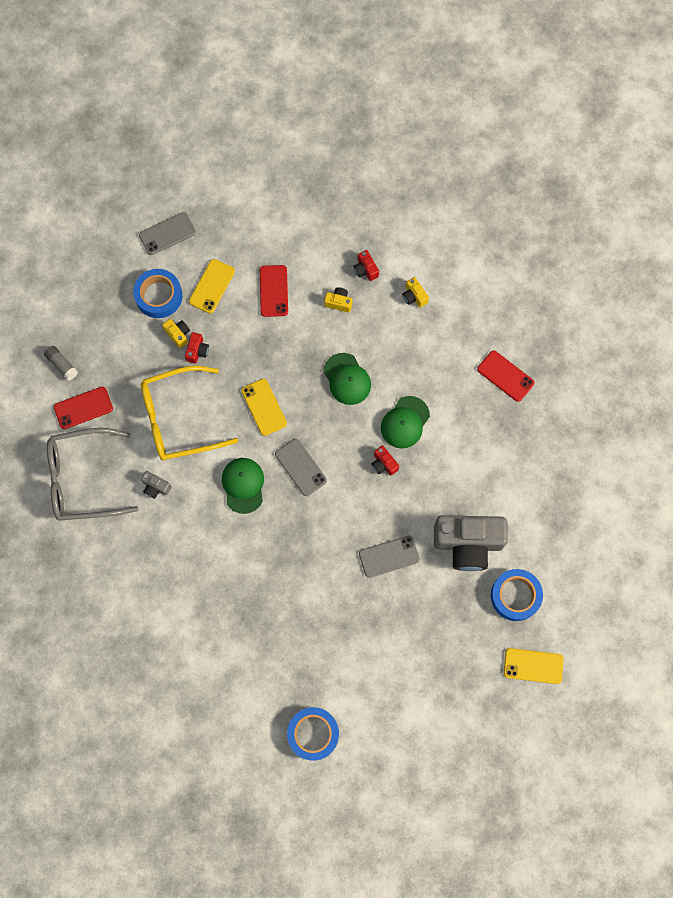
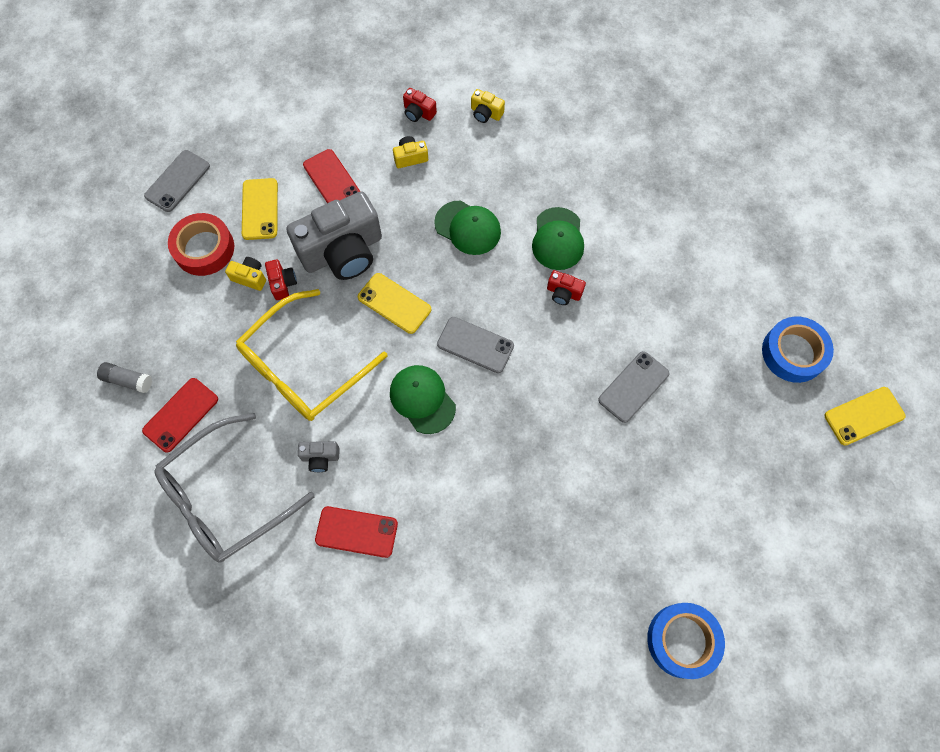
camera: 30 degrees left, 5 degrees down
(159, 296) = (204, 248): blue tape -> red tape
(468, 543) = (707, 326): grey camera -> grey camera (343, 251)
(505, 376) = (629, 142): red phone -> red phone (356, 532)

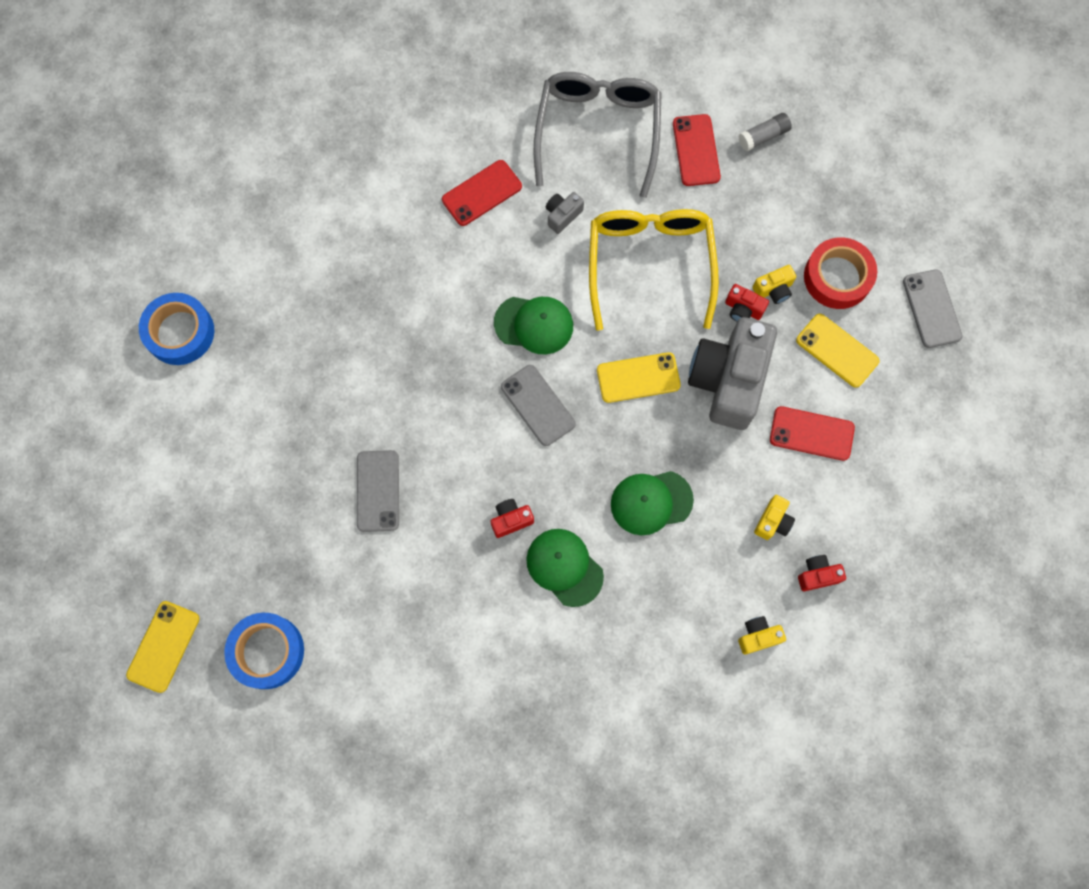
camera: 135 degrees right, 5 degrees up
(475, 345) = (538, 405): grey phone -> grey phone turned 75 degrees clockwise

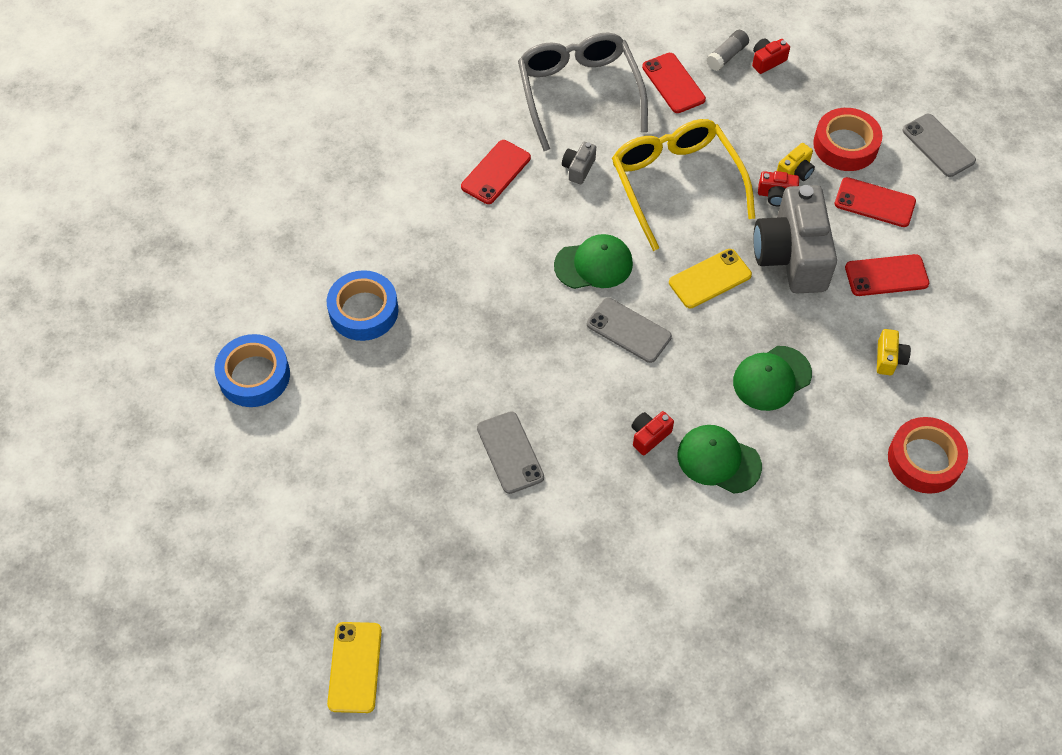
camera: 20 degrees left, 15 degrees down
(267, 651) = (463, 635): blue tape -> blue tape (363, 311)
(758, 636) = (924, 460): yellow camera -> red tape
(817, 575) = (951, 390): red camera -> red camera (767, 61)
(837, 350) = (874, 202): yellow phone -> red phone

